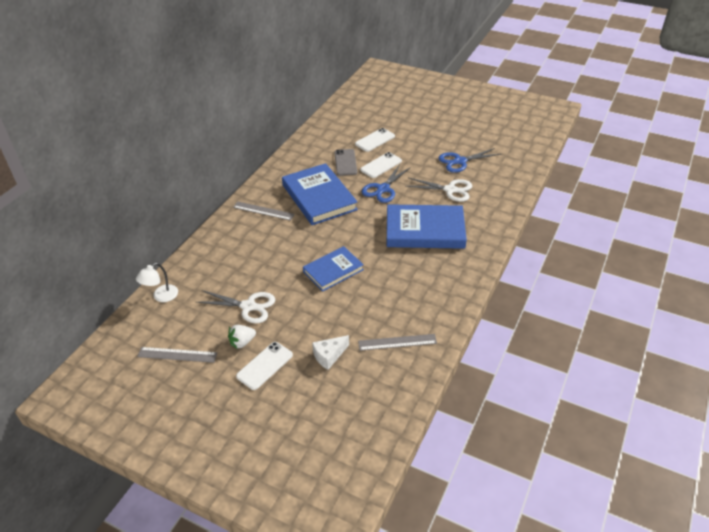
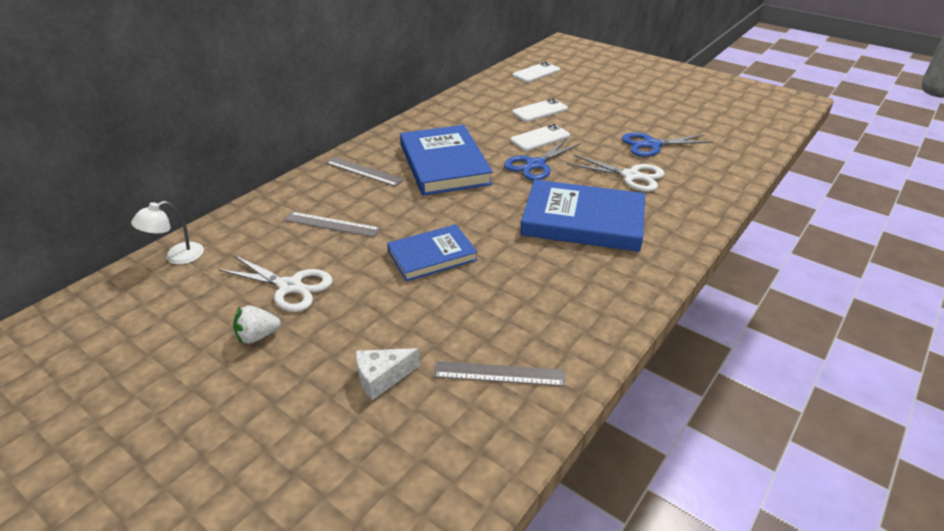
camera: 10 degrees right, 5 degrees down
(177, 355) = (155, 339): grey ruler -> grey ruler (332, 224)
(265, 365) = (275, 377): white phone -> white phone (536, 73)
(345, 162) = (493, 130): grey phone -> none

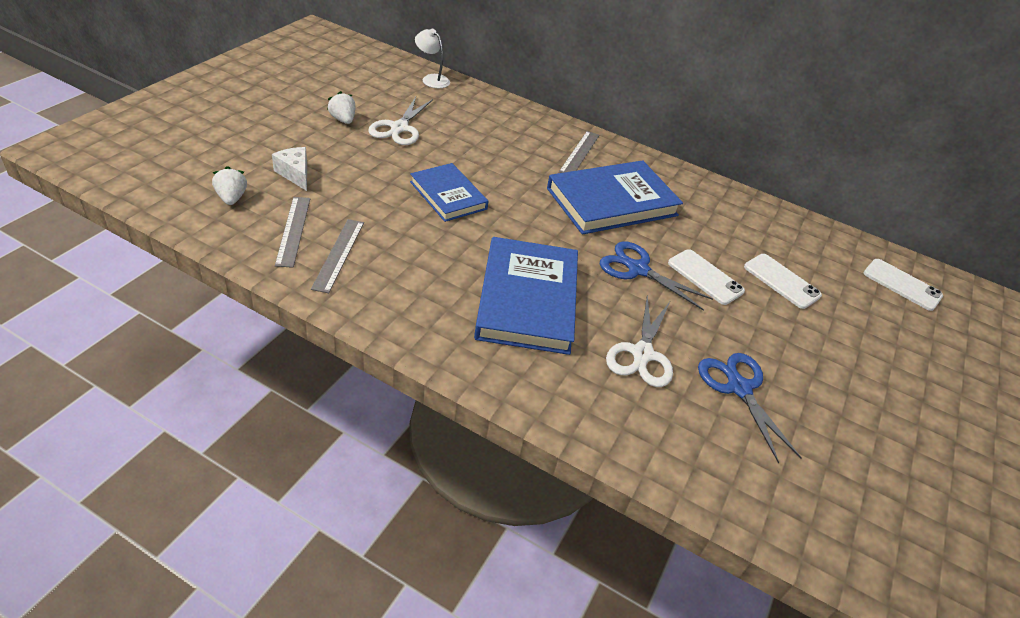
camera: 75 degrees right, 5 degrees up
(332, 224) = (486, 141): grey ruler -> grey ruler (338, 254)
(433, 439) = (231, 198): none -> white strawberry

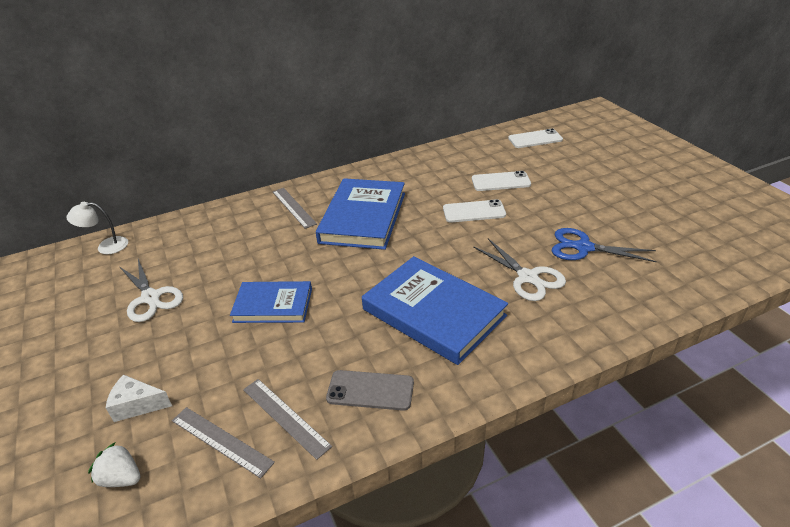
camera: 45 degrees left, 5 degrees down
(343, 120) = (94, 333): white strawberry -> none
(401, 293) = (370, 390): none -> grey phone
(637, 269) = (443, 239): blue scissors -> none

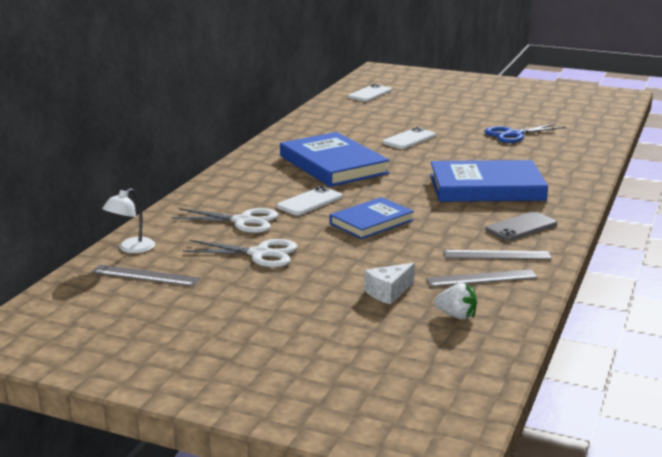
camera: 45 degrees left, 15 degrees down
(121, 478) = (456, 316): white strawberry -> white strawberry turned 135 degrees counterclockwise
(294, 207) = (259, 176): grey ruler -> grey ruler (145, 275)
(500, 182) = (394, 120): white phone -> white phone (310, 202)
(528, 277) = (509, 156): white scissors -> white scissors (243, 221)

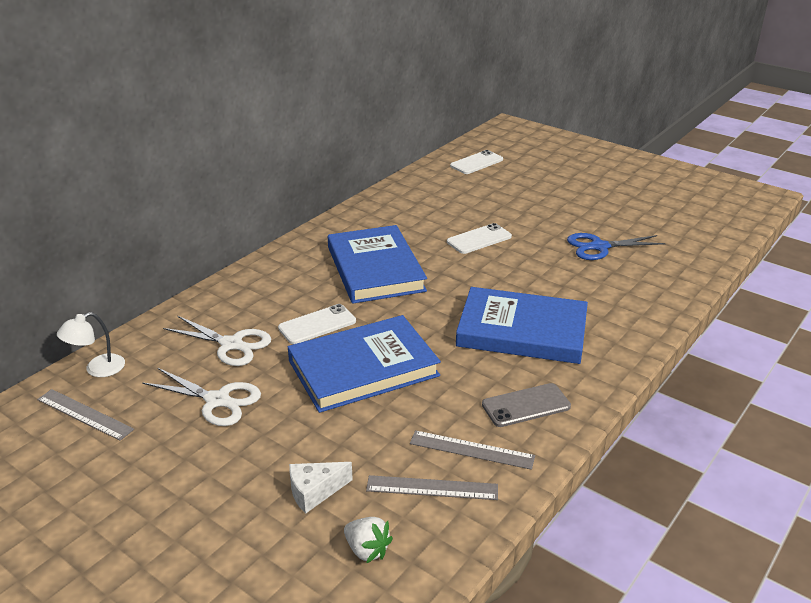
camera: 15 degrees right, 10 degrees up
(371, 222) = (363, 368): blue book -> blue book, size x1.62

